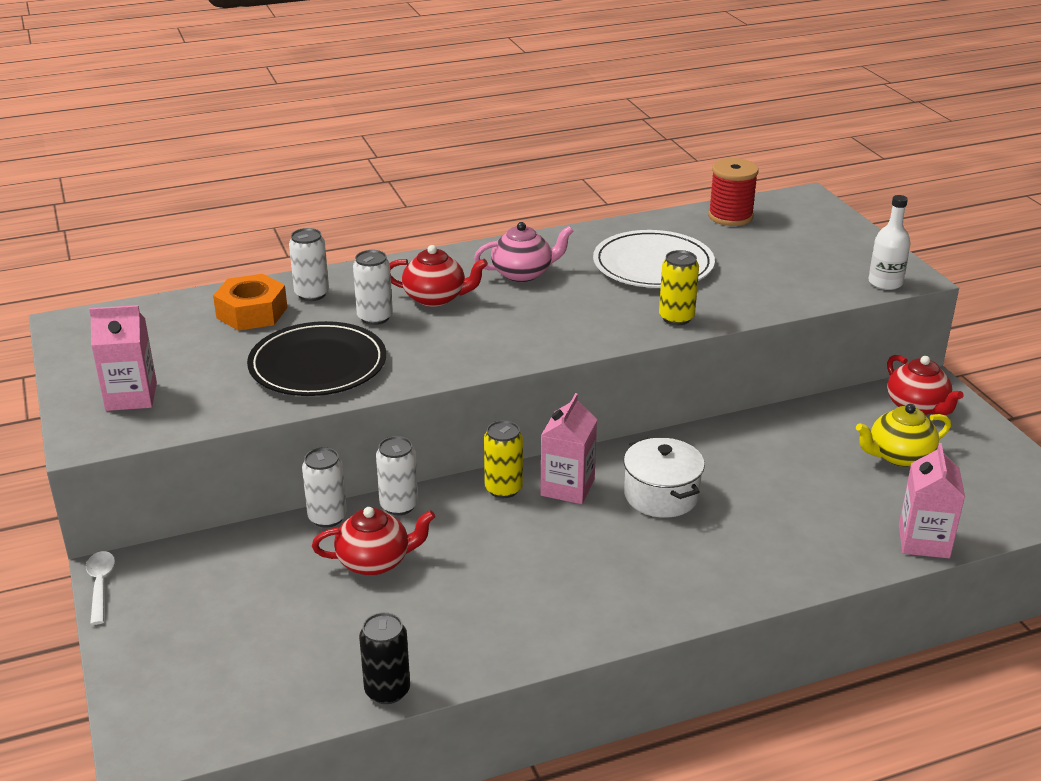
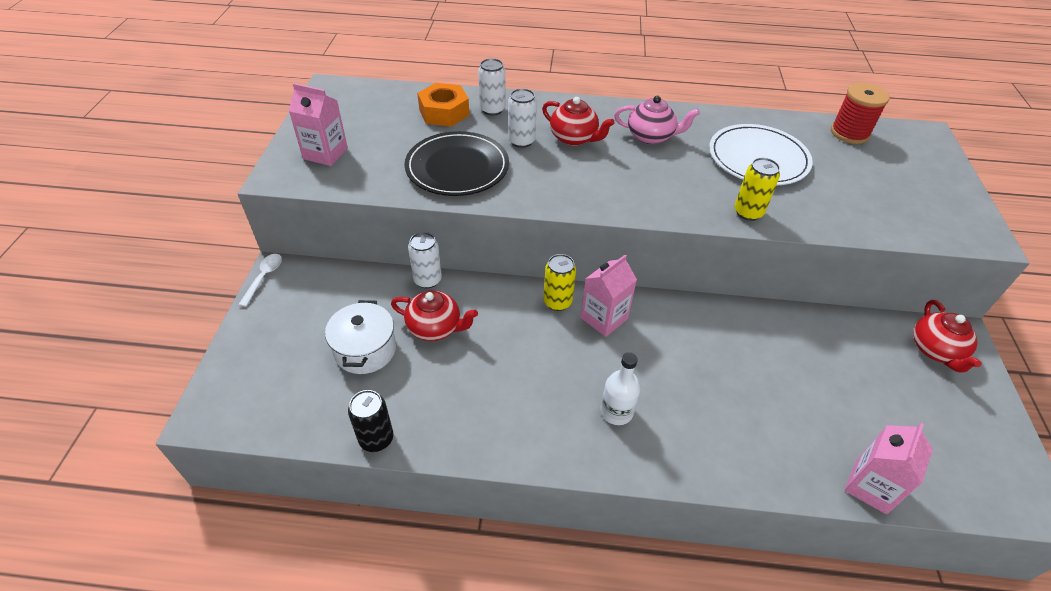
camera: 25 degrees right, 15 degrees up
(399, 505) = (479, 288): white can -> none
(661, 495) = (670, 352): white pot -> white pot (365, 350)
(885, 283) = (957, 236): white bottle -> white bottle (616, 411)
(899, 456) = (893, 392): yellow teapot -> none

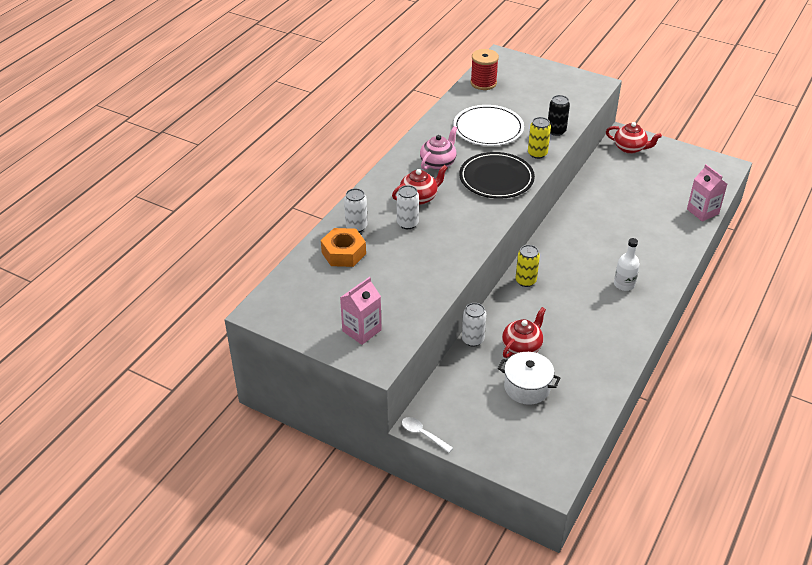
camera: 65 degrees left, 5 degrees down
(376, 439) = (605, 396): black can -> black can (556, 131)
(457, 167) = (421, 263): black plate -> black plate (496, 178)
(604, 318) = (550, 264): pink carton -> none

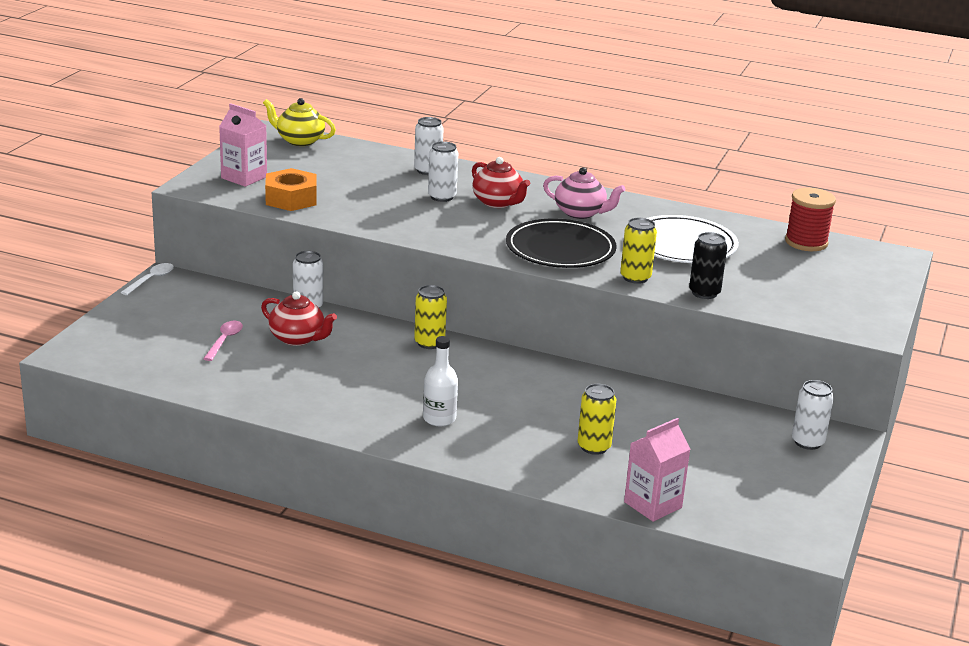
camera: 80 degrees right, 15 degrees down
(283, 295) = (299, 141): none -> yellow teapot
(343, 253) = (376, 166): orange nut -> orange nut (291, 199)
(527, 387) = (224, 341): white pot -> pink spoon
(630, 148) = (807, 442): red teapot -> white can
(647, 225) = (594, 447): none -> yellow can

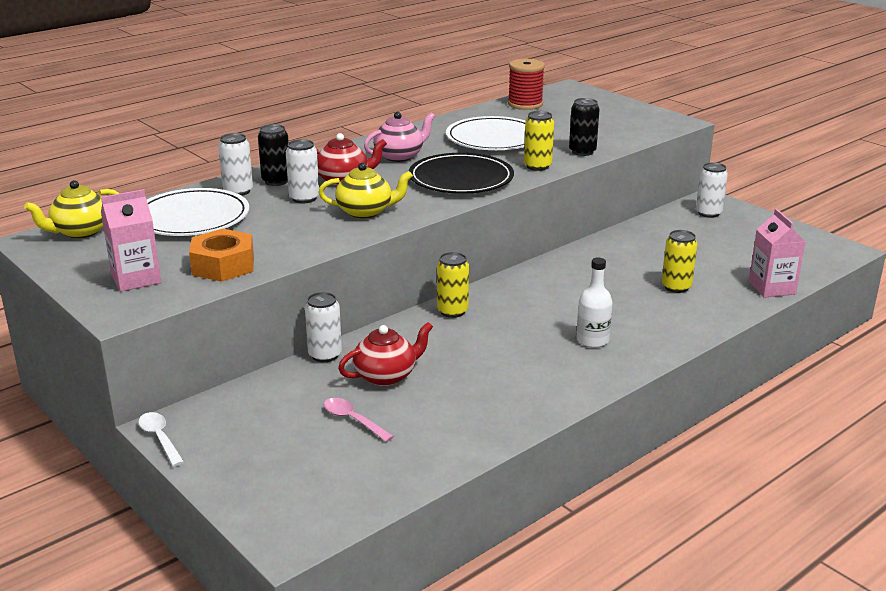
camera: 60 degrees left, 0 degrees up
(361, 168) = (192, 217): none -> white plate
(441, 225) = (365, 212): none -> yellow teapot
(464, 179) = (276, 181): none -> black can

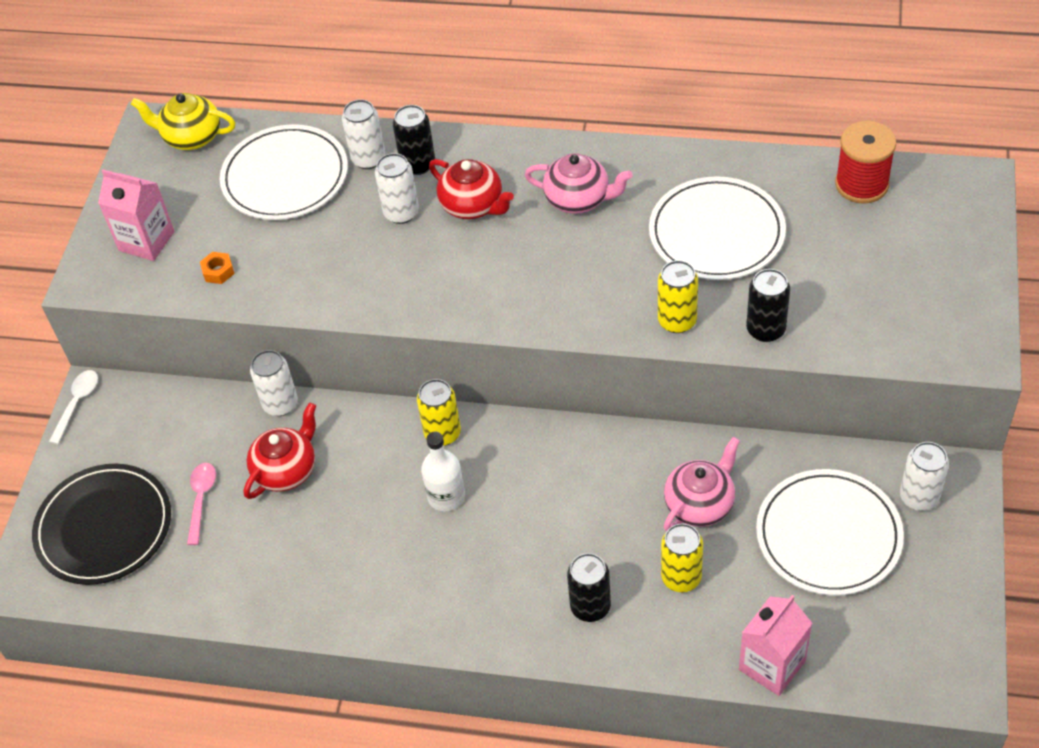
camera: 55 degrees right, 25 degrees up
(223, 265) = (218, 271): orange nut -> orange nut, size x0.46
(365, 212) = (417, 276): yellow teapot -> none
(386, 376) = (286, 470): red teapot -> red teapot turned 75 degrees counterclockwise
(461, 178) = (573, 285): black plate -> black plate (104, 527)
(592, 340) = (492, 576): white bottle -> white bottle (446, 496)
(631, 262) = (700, 504): none -> pink teapot
(660, 320) = (590, 607): none -> black can
(702, 241) = (828, 535): none -> white plate

